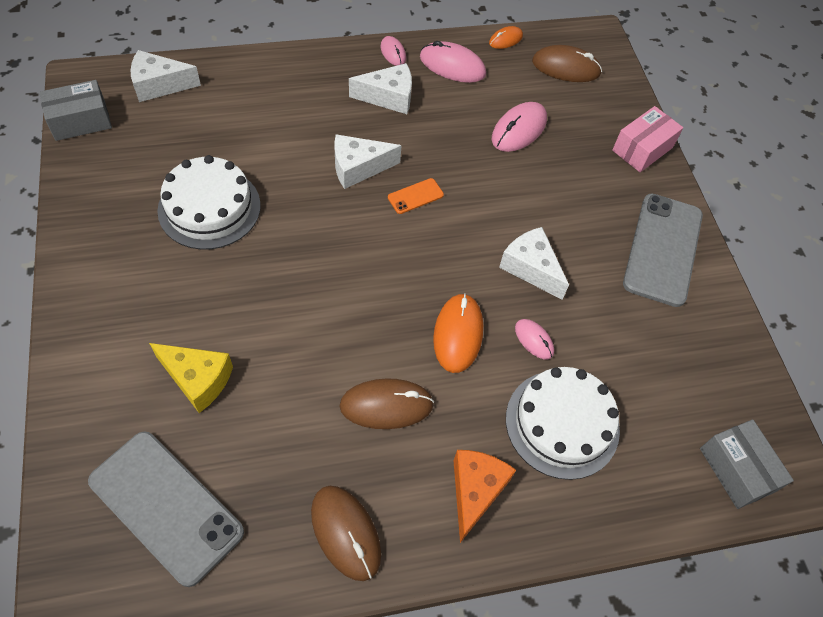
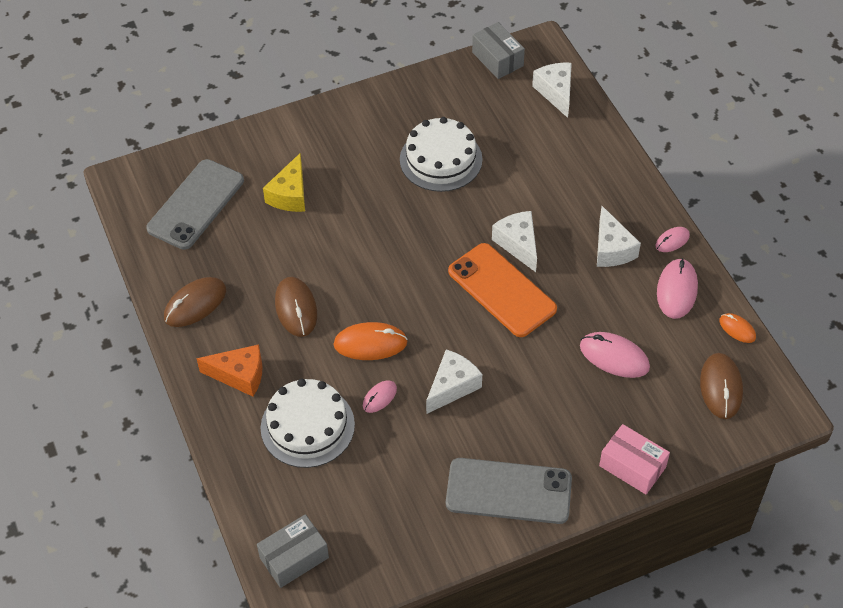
camera: 85 degrees right, 5 degrees down
(415, 196) = (501, 290): orange phone -> orange phone, size x2.32

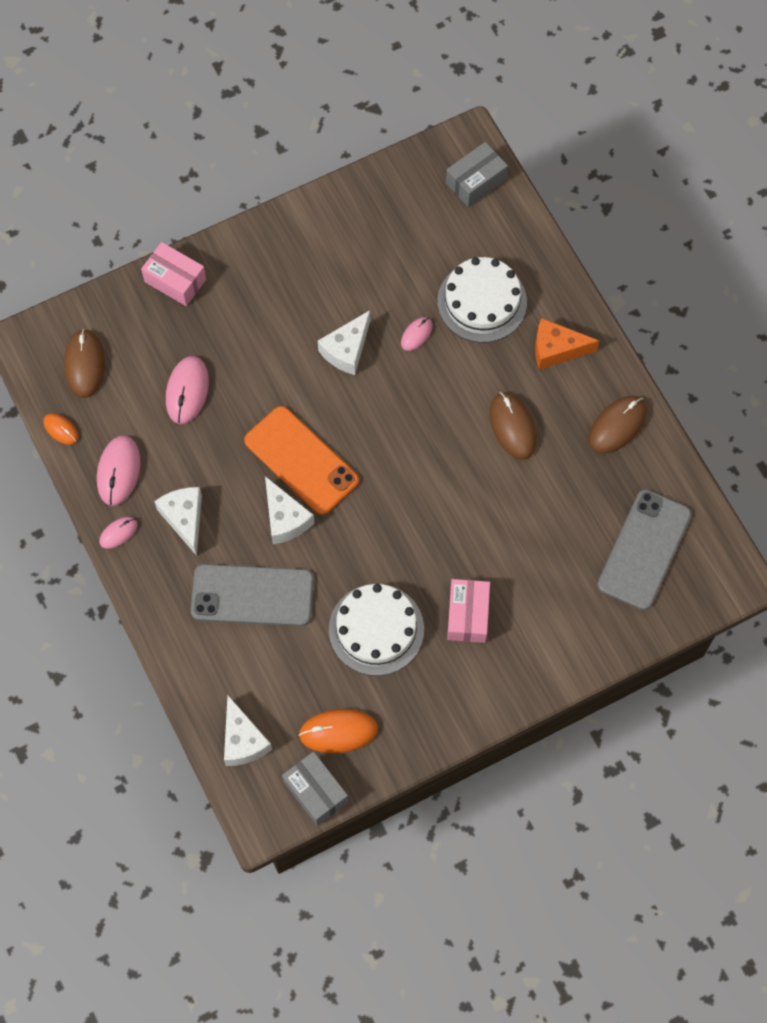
camera: 175 degrees right, 15 degrees up
(290, 195) = (541, 569): yellow cheese -> none
(360, 165) = (468, 615): none -> pink box
(370, 343) = (432, 391): orange mouse -> orange mouse (338, 732)
(508, 491) = (289, 251): grey phone -> grey phone (252, 595)
(614, 357) = (187, 391): pink mouse -> pink mouse turned 75 degrees clockwise

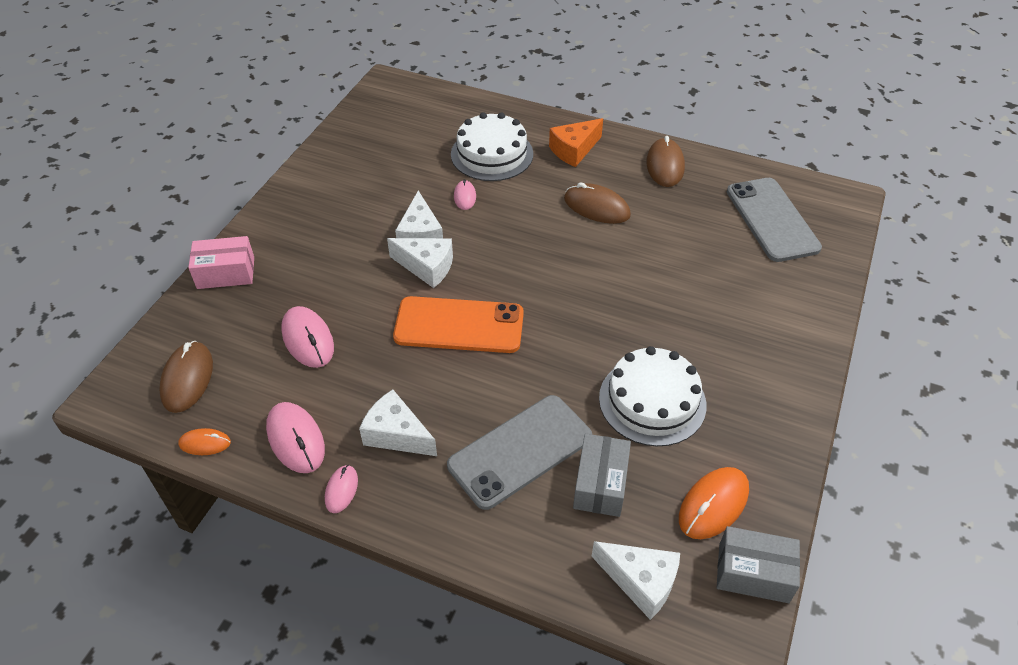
camera: 40 degrees left, 20 degrees down
(84, 364) = (187, 379): brown mouse -> brown mouse turned 45 degrees clockwise
(285, 518) = (488, 374): white cheese -> white cheese (427, 267)
(468, 615) = (708, 340): pink box -> none
(476, 181) = (414, 98): grey box -> grey box (600, 484)

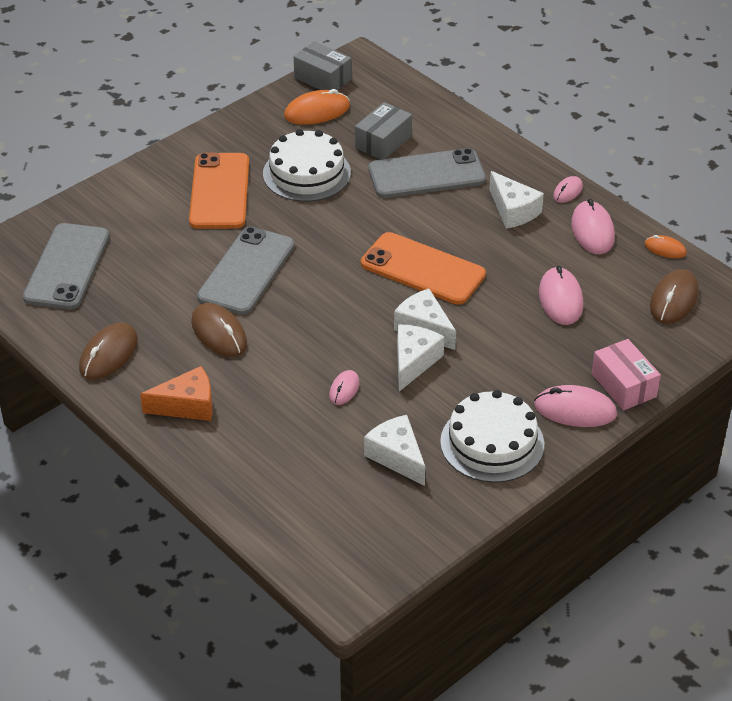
camera: 155 degrees left, 5 degrees down
(226, 273) = (623, 385): pink box -> pink box turned 45 degrees clockwise
(265, 239) = (575, 410): none -> pink mouse
(492, 154) = (281, 432): white cake -> white cake (492, 443)
(620, 267) = (246, 271): none -> grey phone
(641, 582) = (394, 94): white cheese -> white cheese (397, 457)
(719, 343) = (219, 191): none -> orange phone

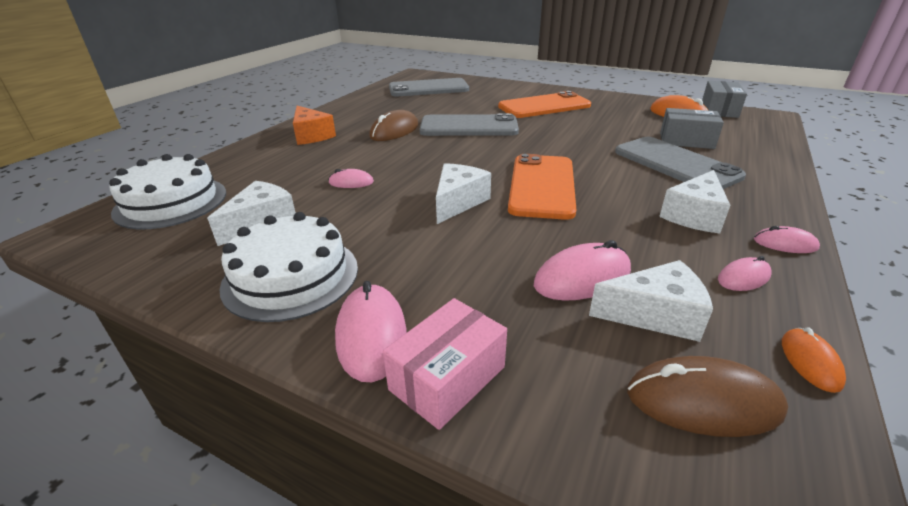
camera: 70 degrees right, 10 degrees down
(109, 354) = (355, 109): brown mouse -> none
(307, 173) = (603, 124): white cake -> white cake (171, 202)
(413, 362) = (405, 206): white cheese -> white cheese (655, 315)
(592, 231) = (743, 277): pink mouse -> pink mouse, size x0.57

